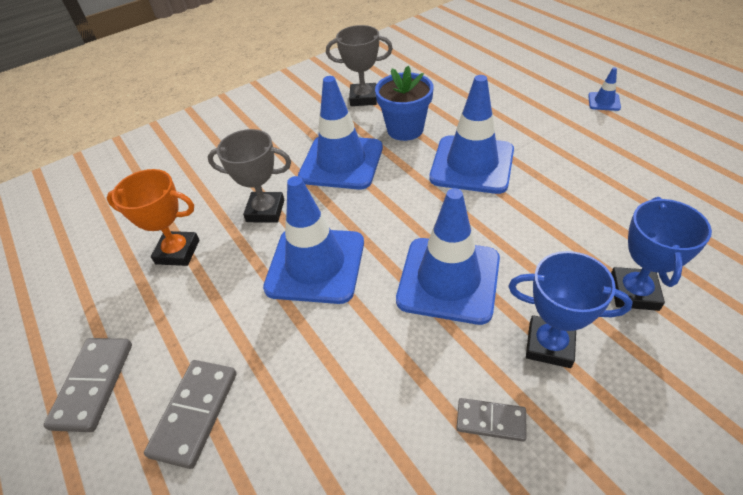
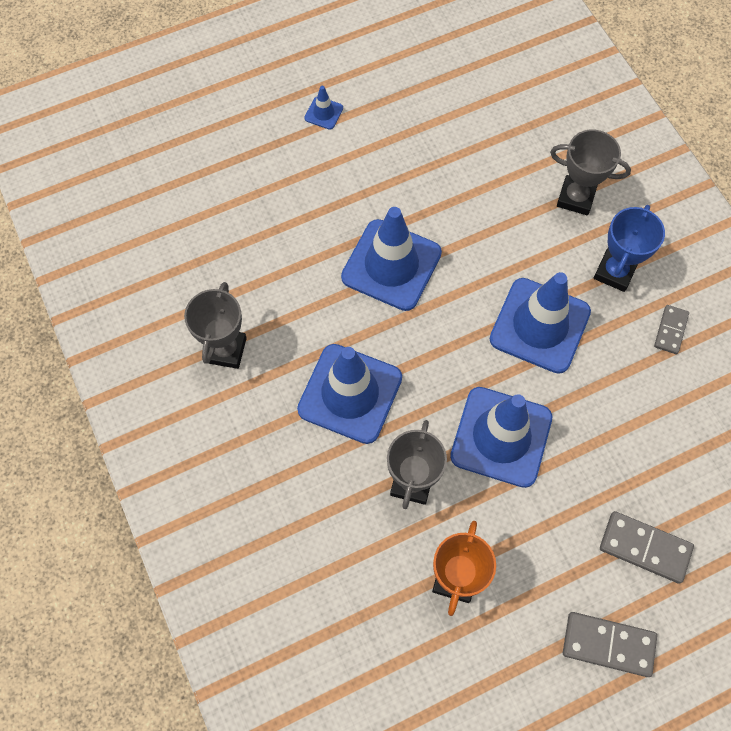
camera: 85 degrees left, 20 degrees up
(405, 129) = (309, 315): blue flower pot -> none
(634, 292) = (575, 198): blue trophy -> grey trophy

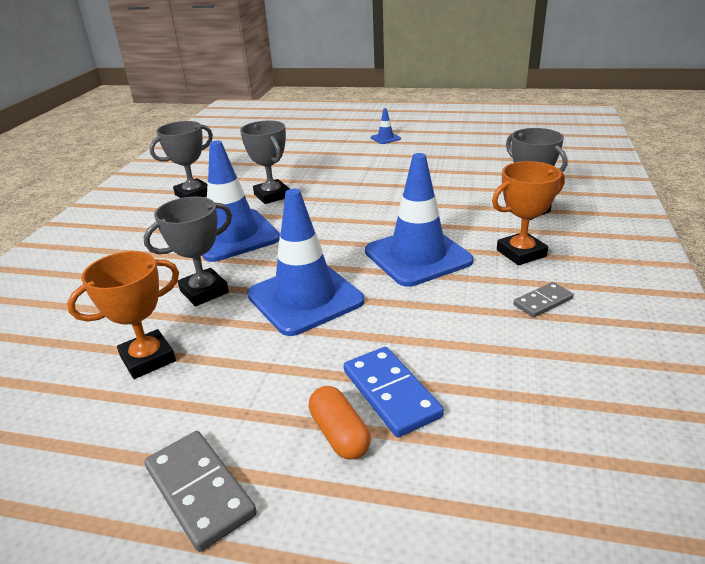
camera: 40 degrees right, 35 degrees down
(315, 304) = (272, 195): none -> grey trophy
(391, 265) = (344, 197): blue traffic cone -> none
(614, 272) = (521, 253): blue trophy -> orange trophy
(645, 492) = (391, 393): none -> blue domino
(645, 547) = (339, 434): grey domino -> orange capsule

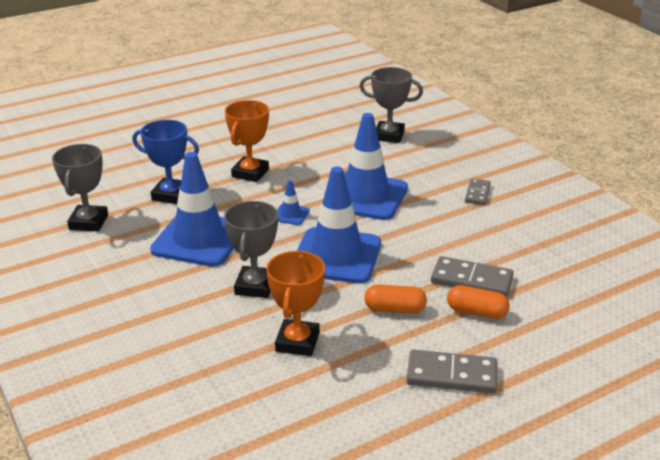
camera: 45 degrees left, 0 degrees up
(269, 378) = (395, 309): none -> orange capsule
(272, 195) = (171, 195): grey trophy -> blue trophy
(385, 138) = (184, 107): blue traffic cone -> blue traffic cone (290, 214)
(391, 393) = (471, 280): blue domino -> grey domino
(521, 253) = (425, 168): orange trophy -> orange trophy (250, 173)

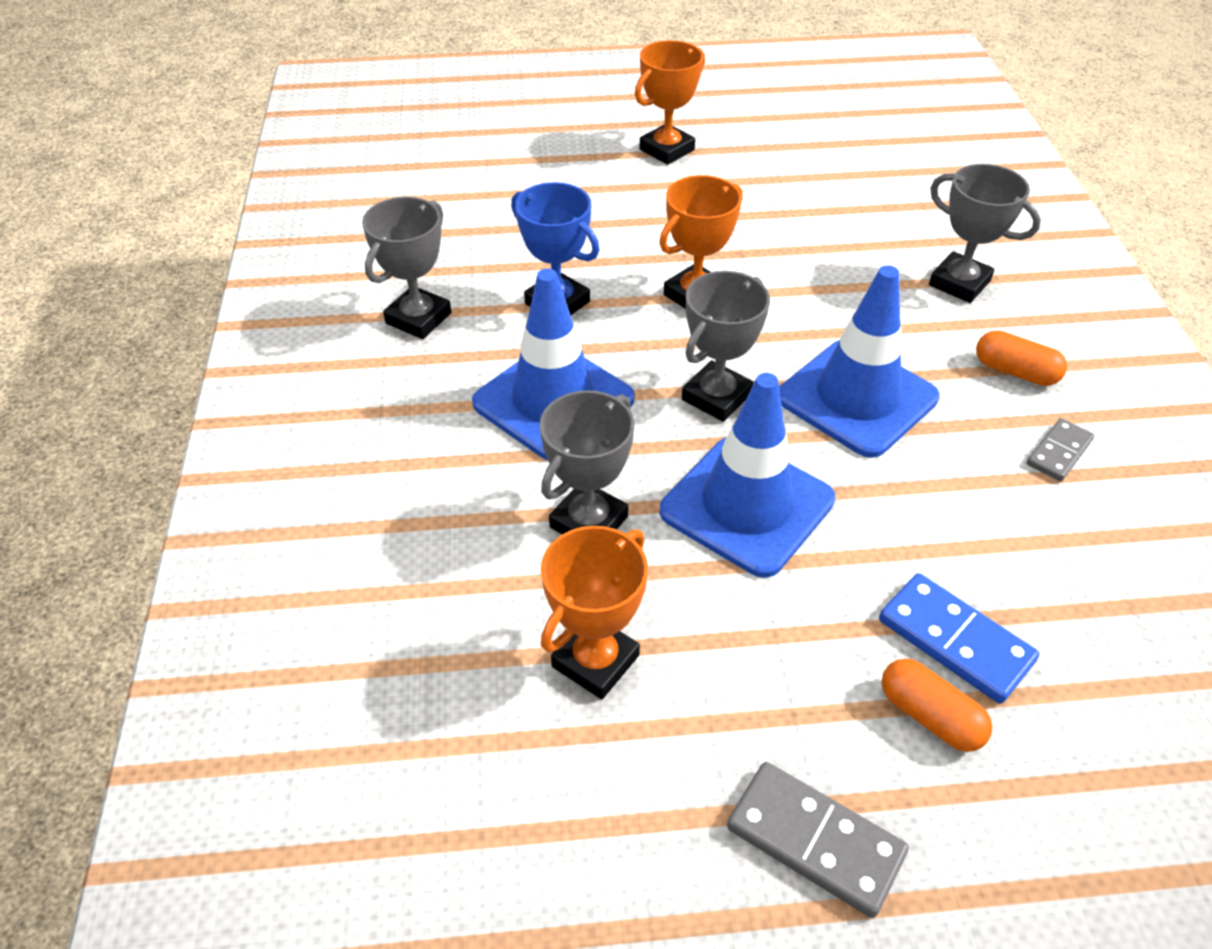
camera: 25 degrees right, 15 degrees up
(189, 110) = (667, 150): none -> orange trophy
(290, 214) = (716, 397): blue traffic cone -> grey trophy
(395, 309) = (788, 653): orange capsule -> orange capsule (1015, 372)
(471, 280) = (955, 640): grey domino -> blue domino

